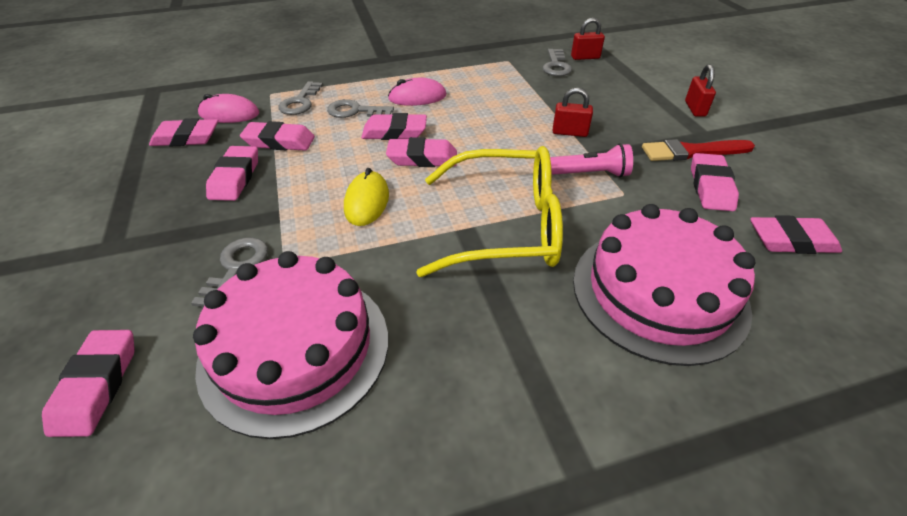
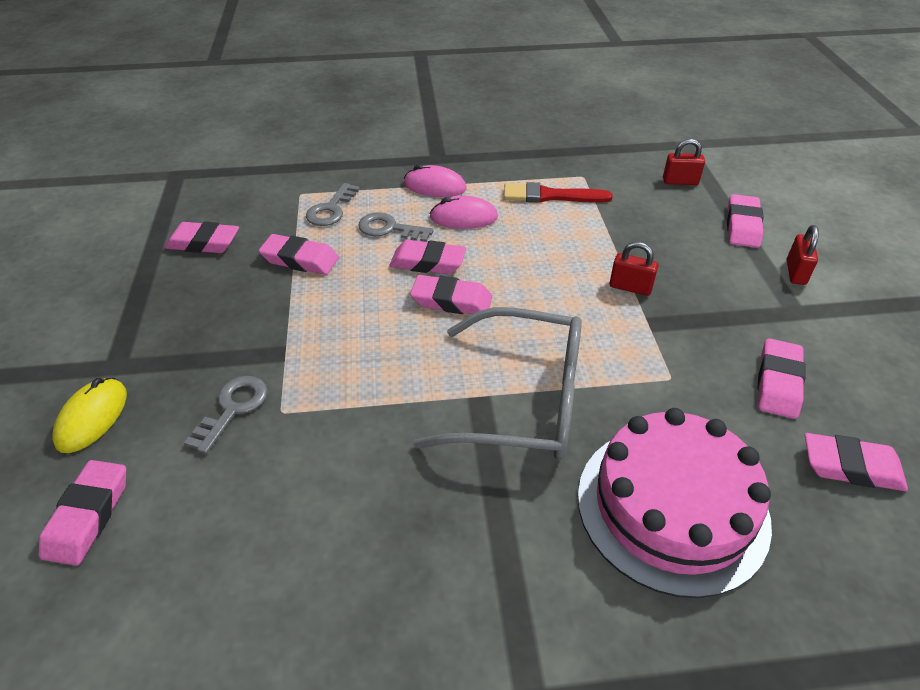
camera: 10 degrees right, 0 degrees up
(229, 114) = (252, 216): pink mouse -> pink mouse (435, 186)
(235, 178) = (247, 300): pink eraser -> pink eraser (742, 226)
(295, 348) = (276, 508): pink cake -> none
(367, 201) = (379, 348): yellow mouse -> yellow mouse (92, 417)
(504, 226) = (521, 400): yellow glasses -> grey glasses
(556, 66) = (640, 190): grey key -> none
(590, 174) = (638, 346): pink flashlight -> none
(692, 151) = (771, 332): red brush -> red brush (550, 196)

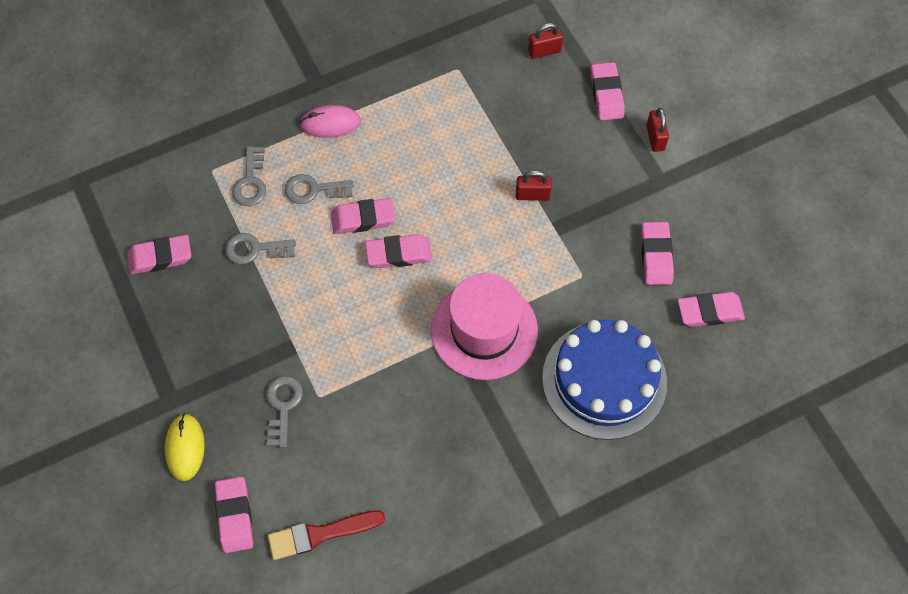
camera: 20 degrees left, 20 degrees up
(300, 259) = (255, 249): pink eraser -> grey key
(463, 217) = (372, 156): pink mouse -> none
(521, 400) = (484, 330): grey glasses -> pink hat
(550, 196) = (437, 105): red brush -> red brush (320, 534)
(672, 507) = (604, 380): pink cake -> blue cake

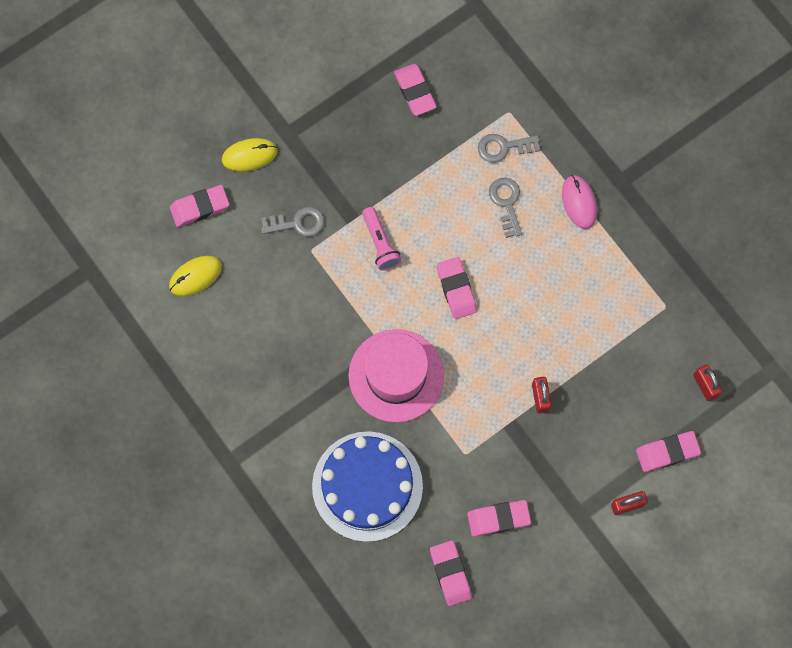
camera: 80 degrees right, 10 degrees up
(255, 249) = (437, 167): grey key -> none
(320, 534) = (195, 276): red brush -> yellow mouse
(328, 321) = (380, 243): none -> pink flashlight
(363, 219) = (485, 251): pink eraser -> none

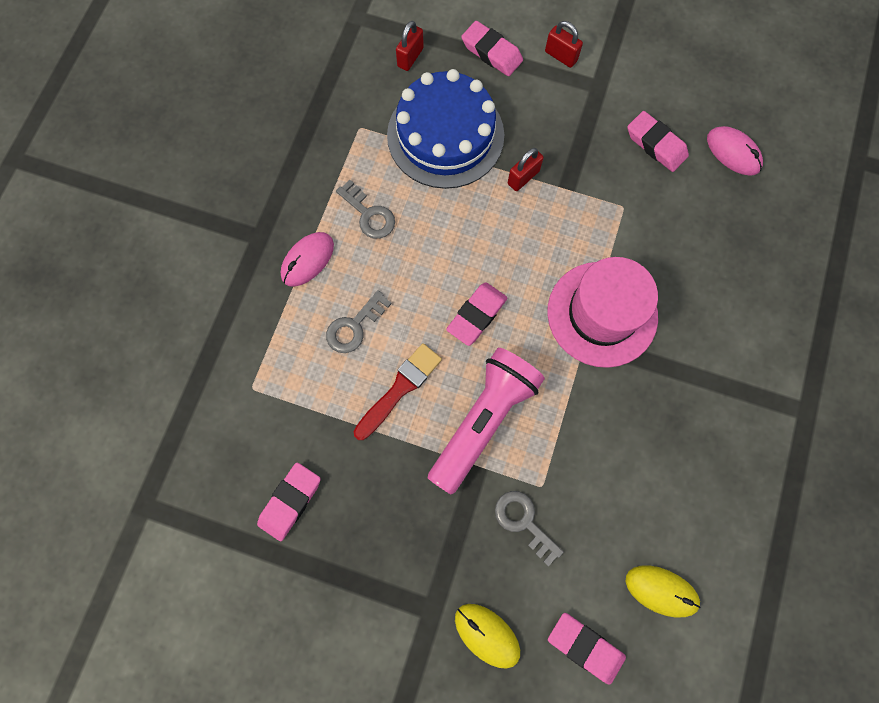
camera: 125 degrees left, 0 degrees up
(367, 486) = (721, 270): blue cake -> blue cake (445, 135)
(380, 243) = (483, 420): pink flashlight -> pink flashlight, size x1.83
(440, 204) = (400, 389): none -> red brush
(450, 573) = (733, 152): pink eraser -> pink mouse
(503, 147) = (296, 367): grey key -> grey key (369, 214)

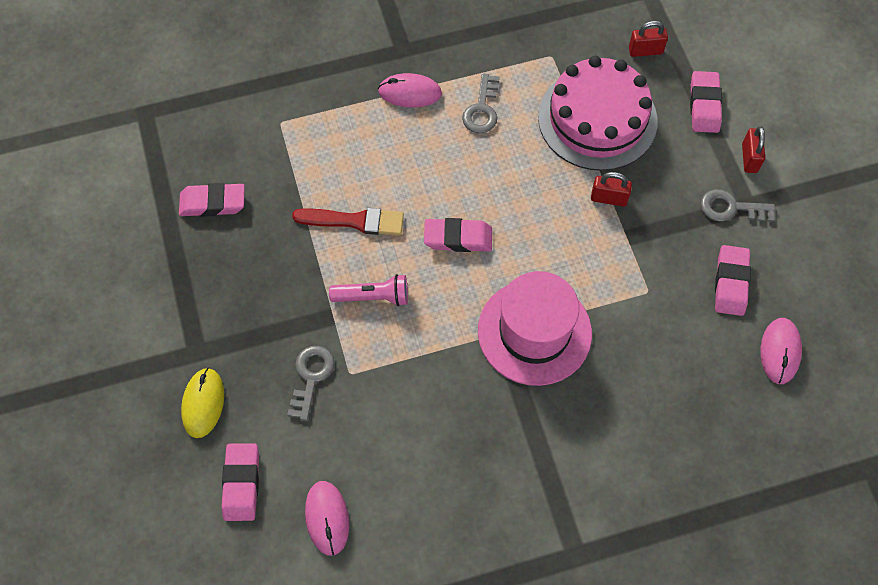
camera: 55 degrees right, 10 degrees down
(354, 326) = (381, 158): grey key -> grey key (731, 208)
(445, 135) = (597, 119): blue cake -> pink cake
(483, 420) = (373, 297): pink flashlight -> pink flashlight, size x0.55
(661, 590) = (327, 518): yellow mouse -> pink mouse

